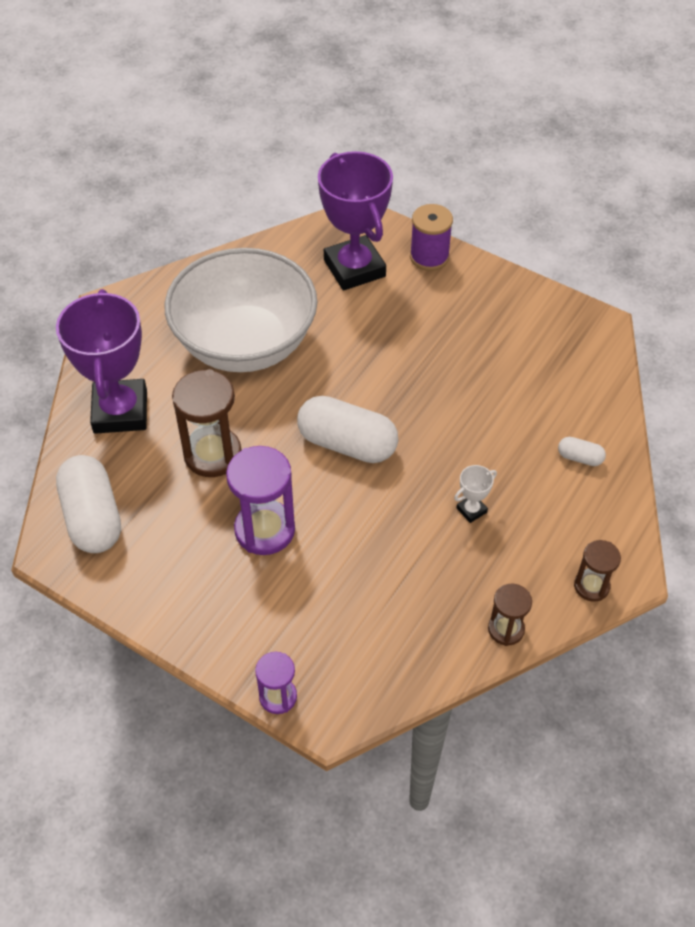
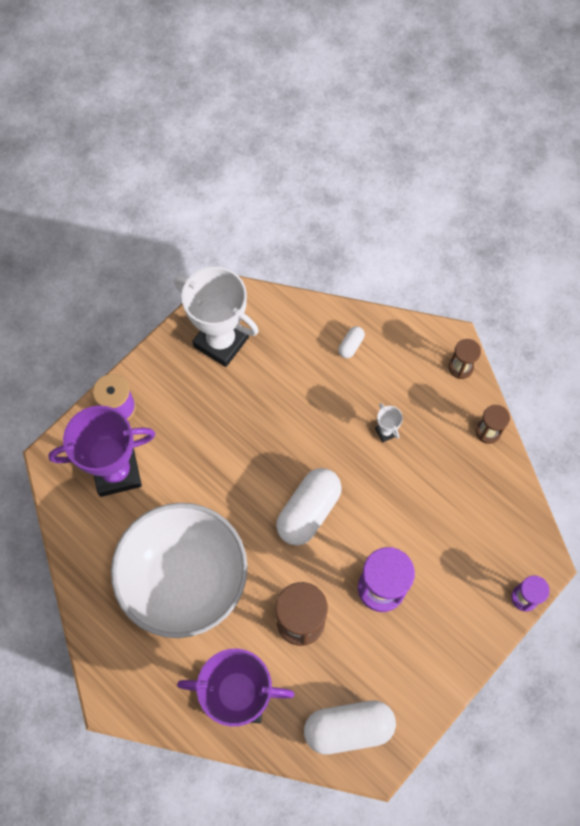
camera: 80 degrees left, 15 degrees up
(539, 330) = (221, 342): none -> white trophy

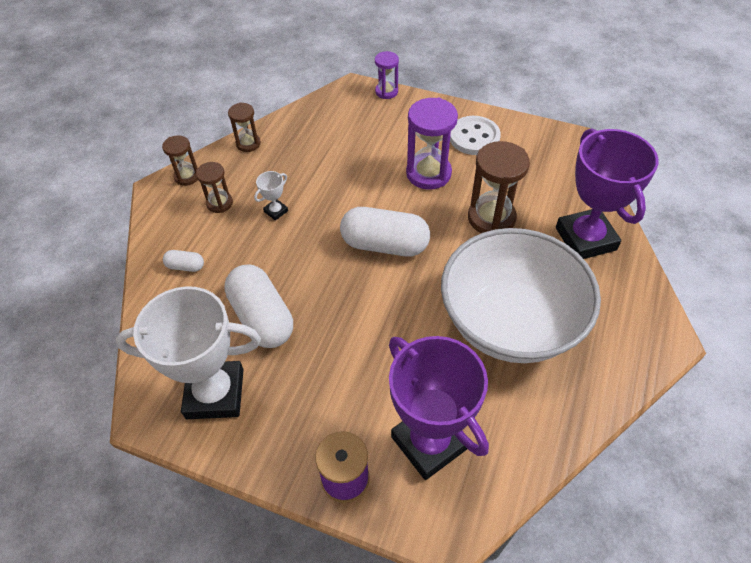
camera: 110 degrees left, 15 degrees down
(221, 342) = (215, 394): white trophy -> white trophy turned 75 degrees clockwise
(348, 728) = (556, 161): white capsule -> white capsule (262, 317)
(414, 387) = (219, 203): none -> brown hourglass
(416, 659) = (474, 137): none -> white button

